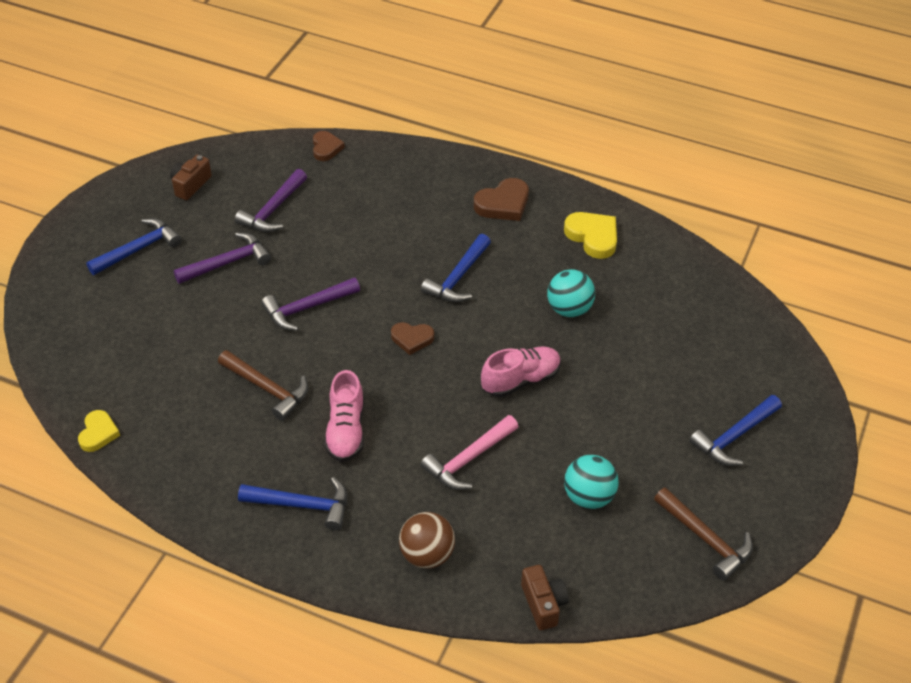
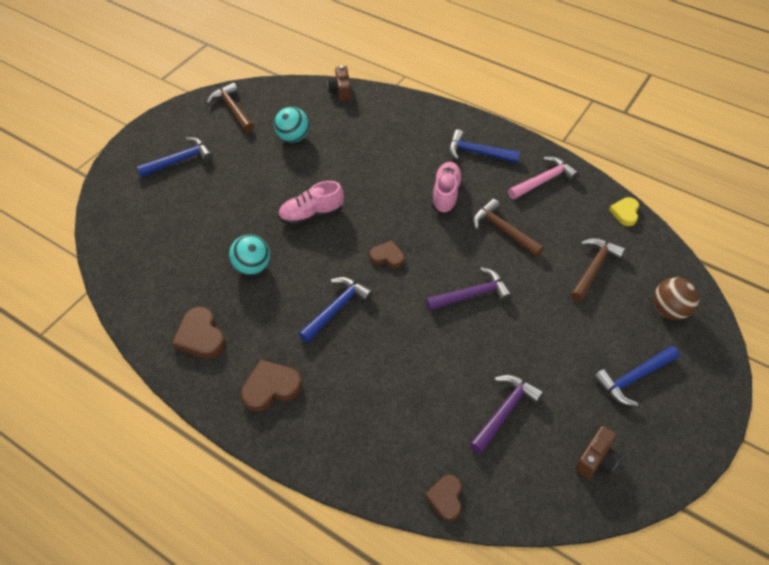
camera: 170 degrees left, 5 degrees up
(157, 355) = (593, 268): none -> brown hammer
(228, 262) = (545, 351): purple hammer -> none
(427, 555) = (402, 119): brown ball -> brown ball (669, 310)
(468, 460) = (364, 167): pink hammer -> pink hammer (543, 180)
(593, 237) = (200, 336): yellow heart -> brown heart

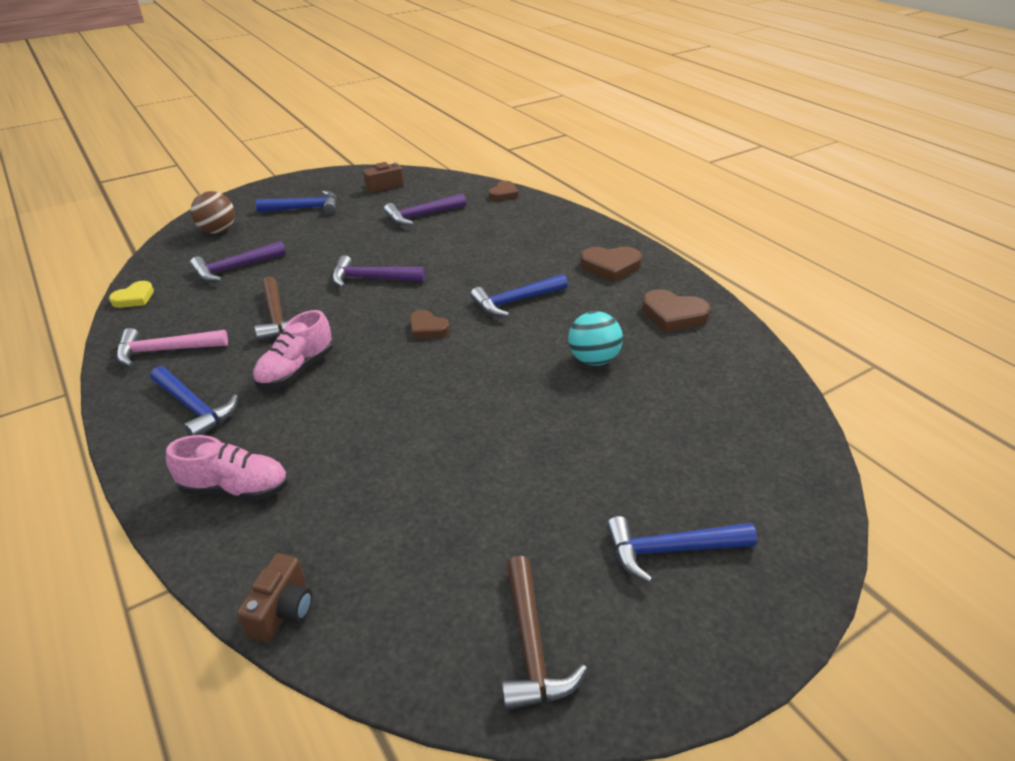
camera: 155 degrees left, 15 degrees down
(200, 336) = (673, 315): brown heart -> brown heart turned 120 degrees clockwise
(293, 137) = (444, 528): turquoise ball -> none
(311, 214) = (487, 396): pink shoe -> pink shoe (235, 488)
(593, 268) = (234, 268): brown hammer -> purple hammer

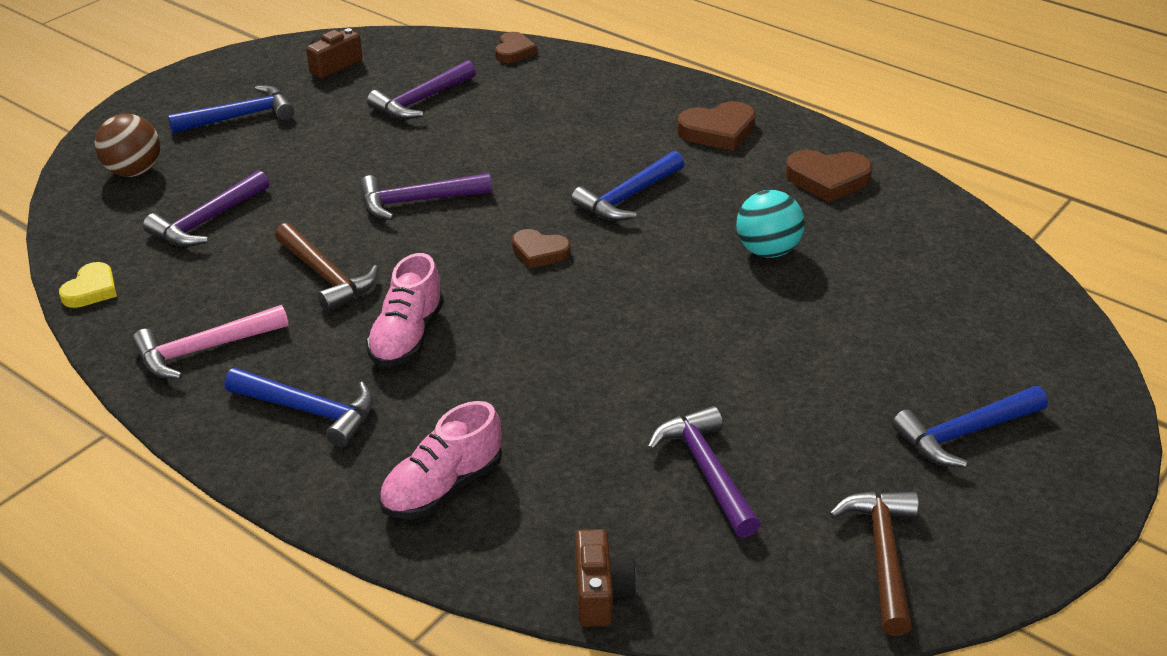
camera: 20 degrees left, 0 degrees up
(235, 488) = (442, 488): pink shoe -> pink shoe turned 150 degrees clockwise
(434, 526) = (705, 471): none -> purple hammer
(531, 646) = (882, 555): brown hammer -> brown hammer turned 150 degrees counterclockwise

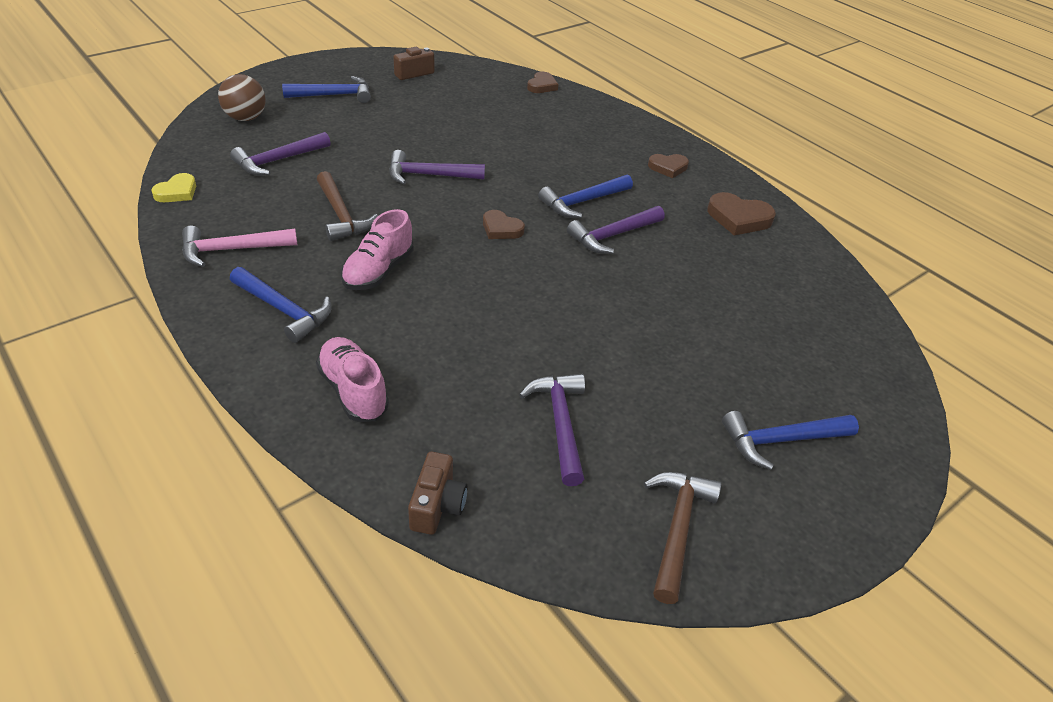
camera: 10 degrees right, 5 degrees up
(421, 101) = (462, 107): purple hammer -> purple hammer (613, 236)
(442, 488) = (353, 391): pink shoe -> pink shoe turned 90 degrees clockwise
(718, 131) = (668, 167): brown heart -> brown heart, size x0.66
(767, 251) = (672, 262): turquoise ball -> none

